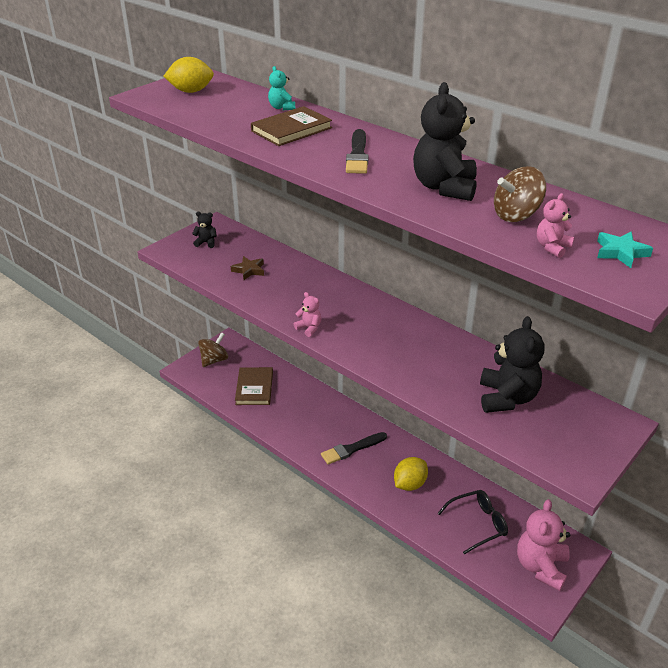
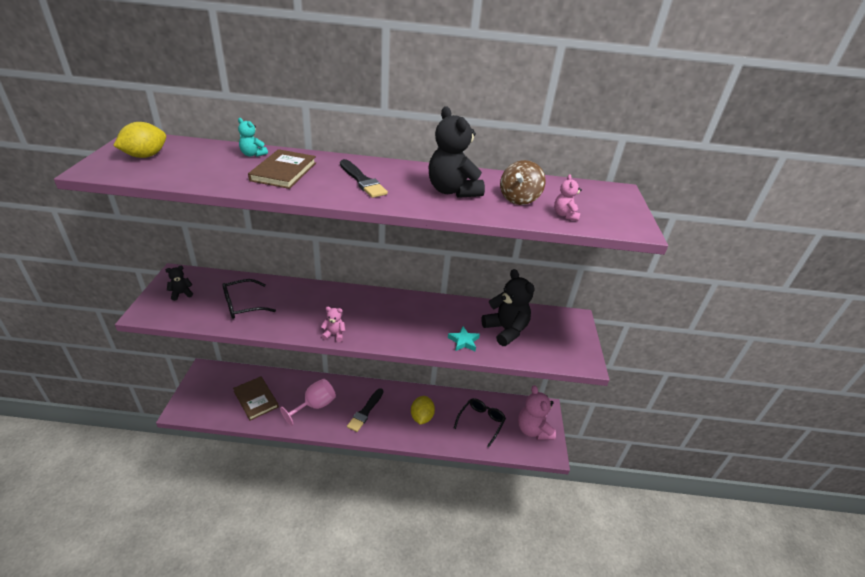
camera: 40 degrees left, 0 degrees up
(214, 360) = (203, 391): brown spinning top -> none
(249, 270) = (242, 305): brown star -> black glasses
(304, 419) = (315, 406): none -> pink goblet
(621, 252) = (601, 206): turquoise star -> turquoise star (463, 341)

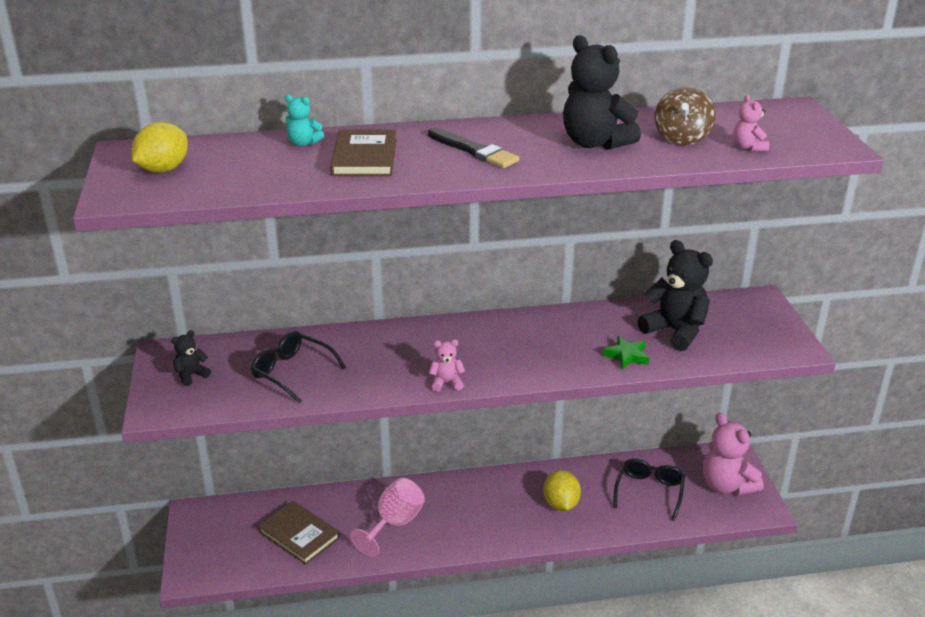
camera: 10 degrees left, 5 degrees down
(242, 305) = (292, 372): black glasses -> black glasses turned 75 degrees clockwise
(365, 411) = (474, 515): black brush -> none
(463, 341) = (627, 356): turquoise star -> green star

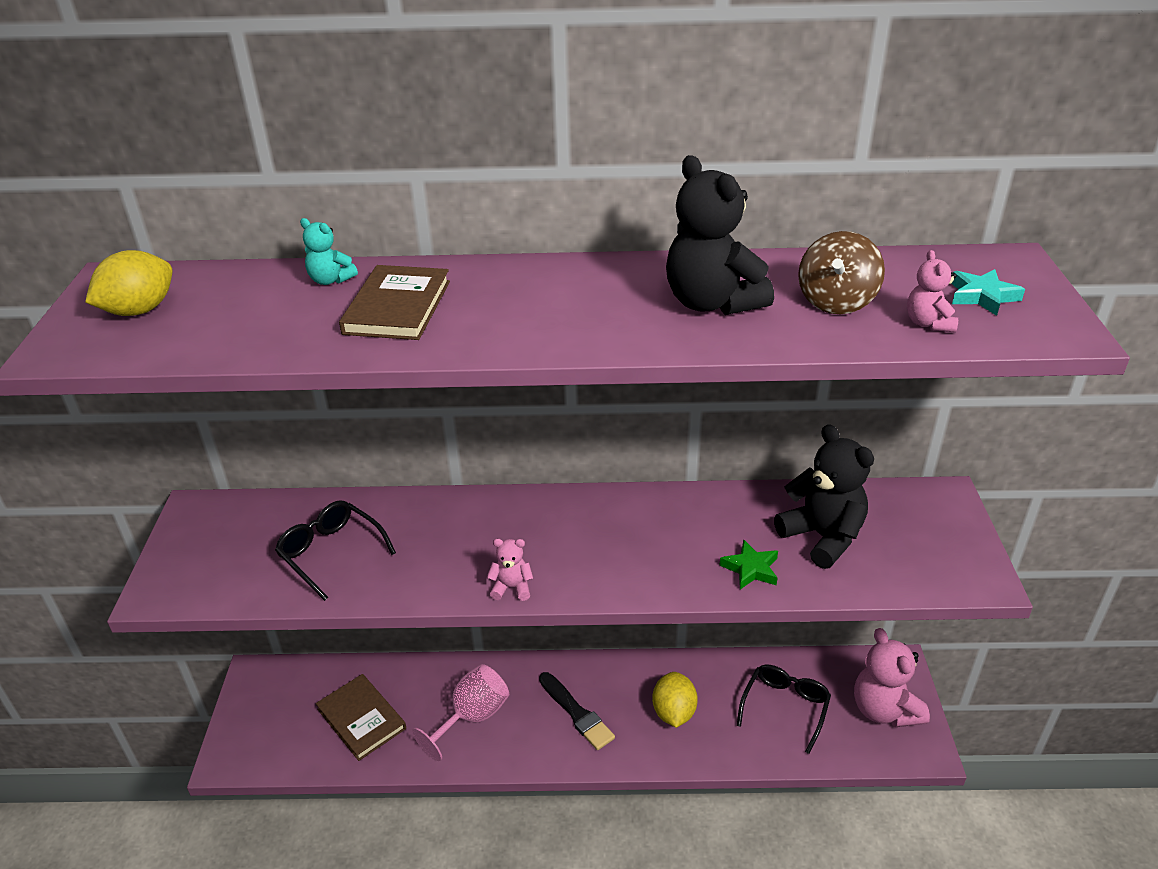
camera: 10 degrees right, 5 degrees up
(191, 375) = (214, 546): black teddy bear -> none
(474, 151) = (544, 306): black brush -> black brush (577, 713)
(780, 130) = (982, 296): none -> turquoise star

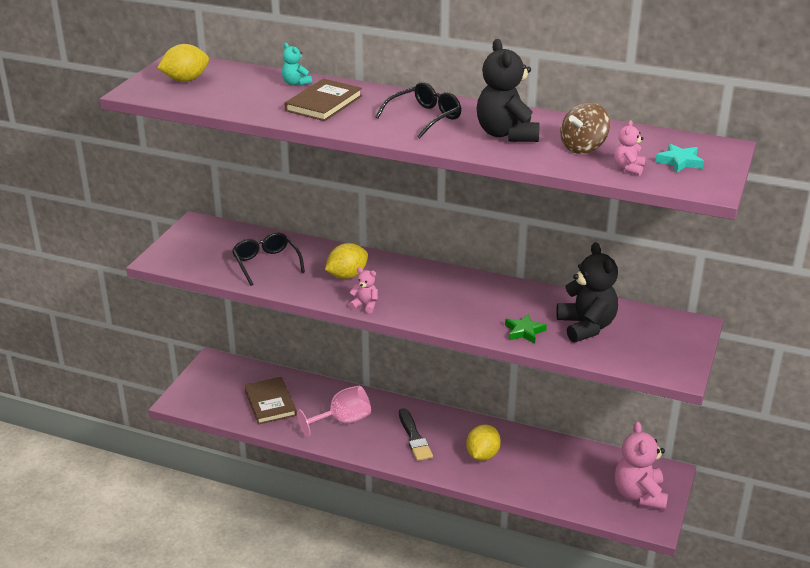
camera: 20 degrees right, 5 degrees down
(460, 542) = (347, 275): none -> yellow lemon
(785, 707) = (565, 474): black glasses -> black glasses (425, 118)

